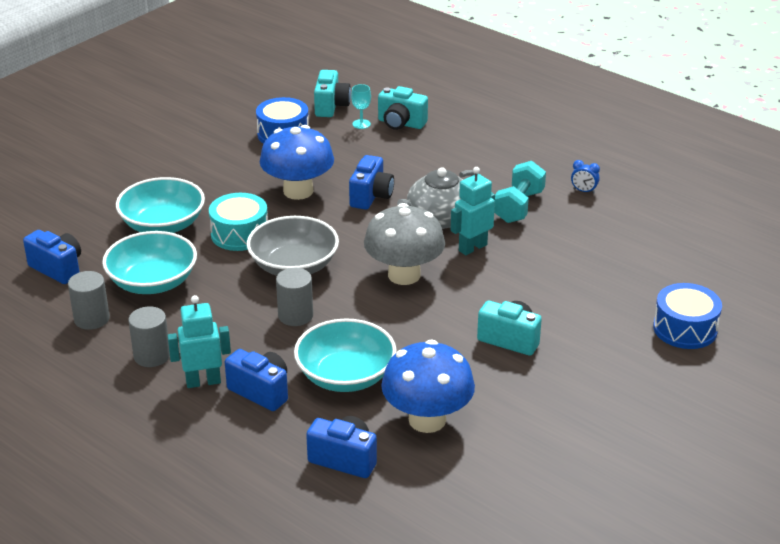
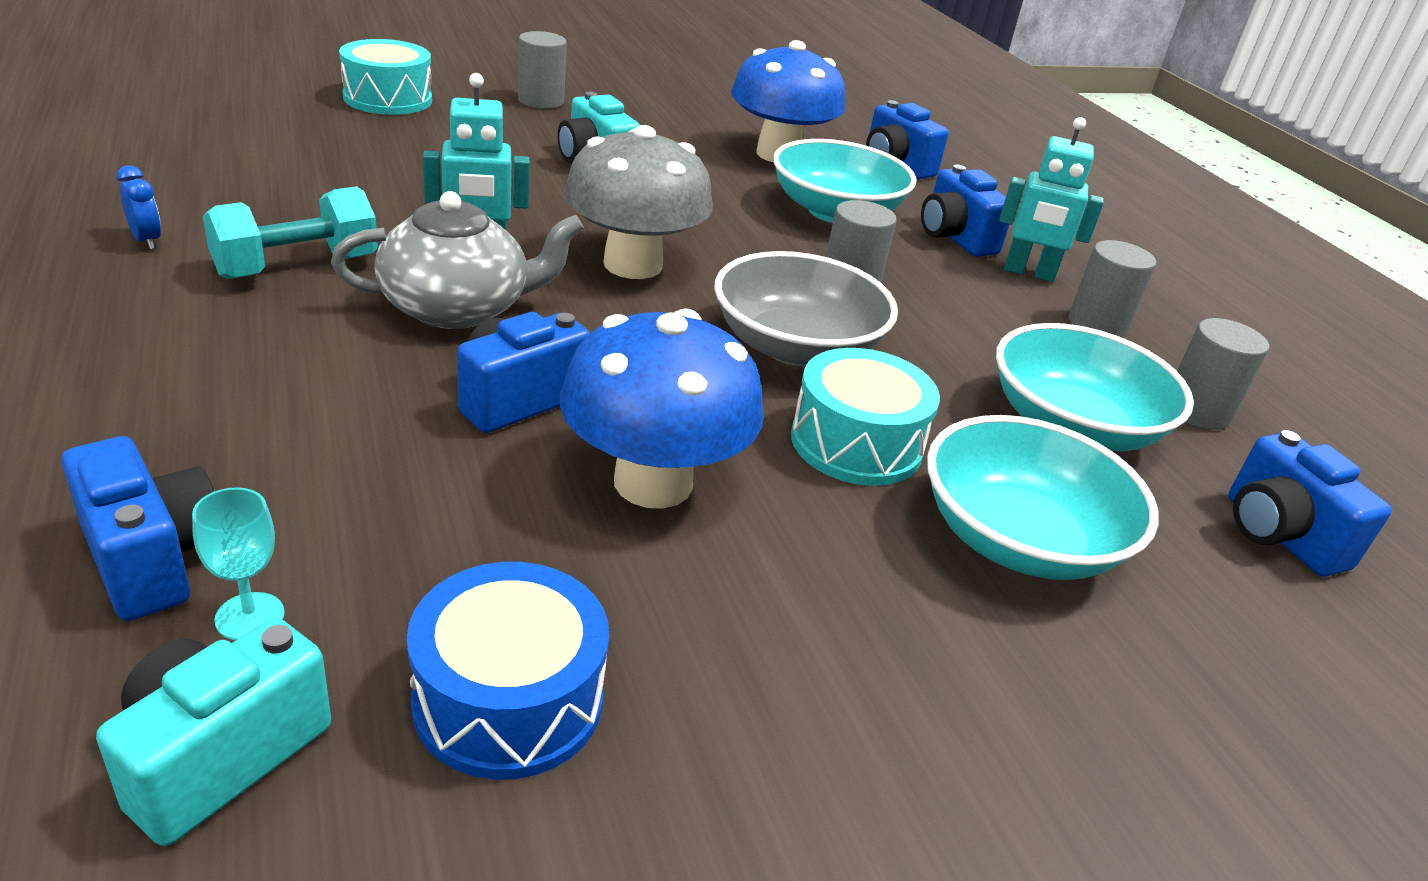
camera: 155 degrees left, 0 degrees up
(401, 123) = (152, 559): turquoise camera -> blue camera
(621, 385) = (541, 101): none -> grey cylinder
(685, 329) = (388, 99): blue drum -> turquoise drum

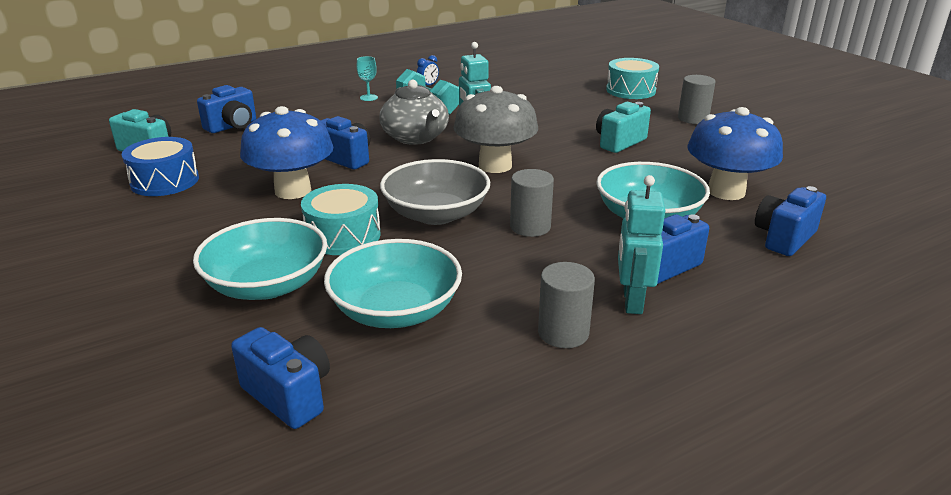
camera: 85 degrees right, 5 degrees down
(250, 616) = (206, 142): turquoise goblet -> turquoise goblet (368, 98)
(1197, 411) = (448, 375): grey cylinder -> none
(1278, 535) = (289, 395): blue camera -> blue camera turned 75 degrees clockwise

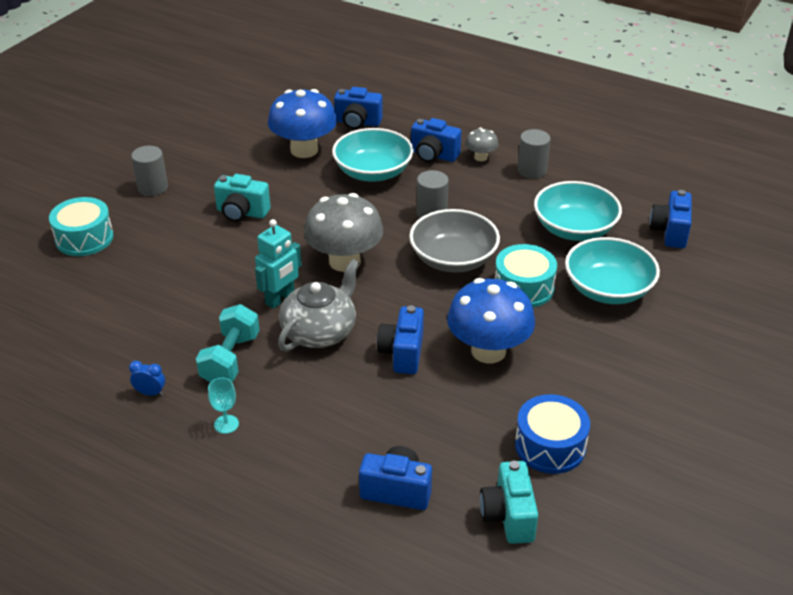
camera: 120 degrees left, 10 degrees up
(632, 301) = (480, 157): turquoise robot -> grey mushroom

